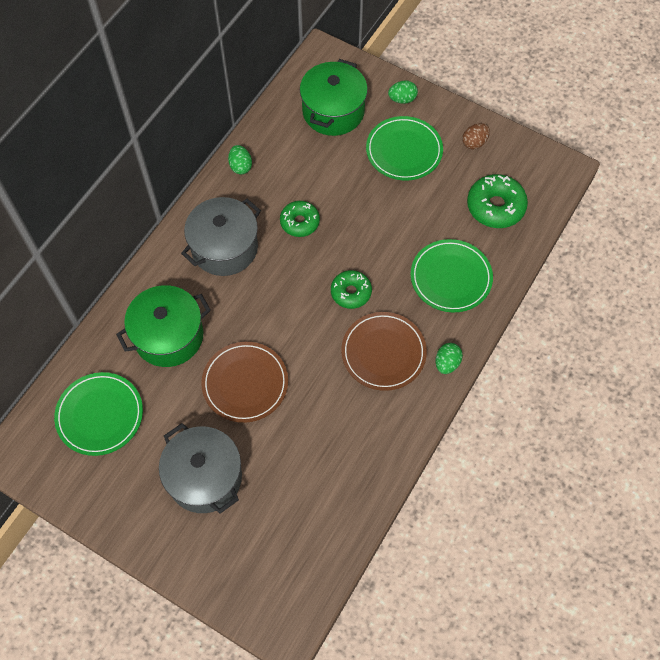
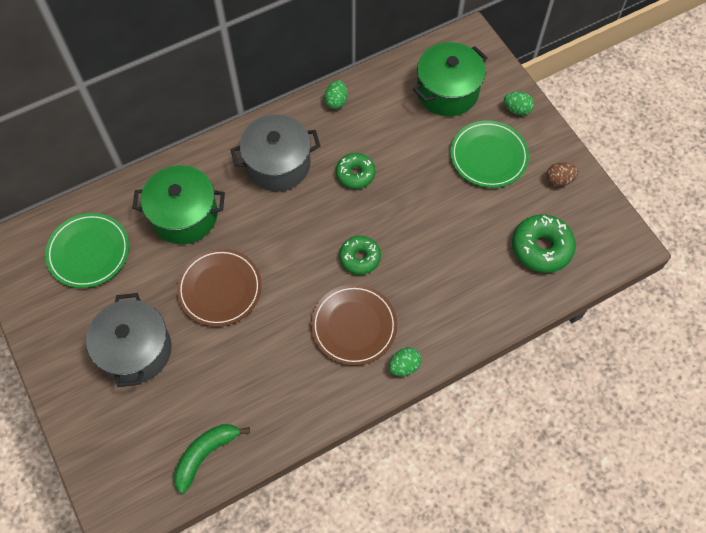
camera: 30 degrees right, 0 degrees up
(328, 530) = (205, 454): none -> green banana
(451, 278) = (458, 291): green plate -> none

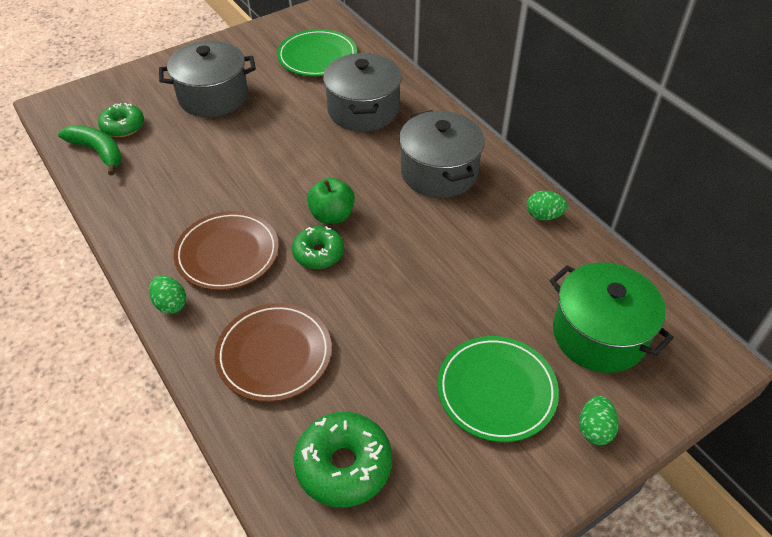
camera: 85 degrees right, 15 degrees down
(184, 215) = (363, 110): green pot -> grey pot
(220, 289) = (277, 143): brown plate -> brown plate (274, 354)
(319, 246) = (332, 215): none -> green apple
(355, 174) = (438, 241): green donut -> green donut (123, 126)
(559, 180) = (471, 494): brown egg -> none

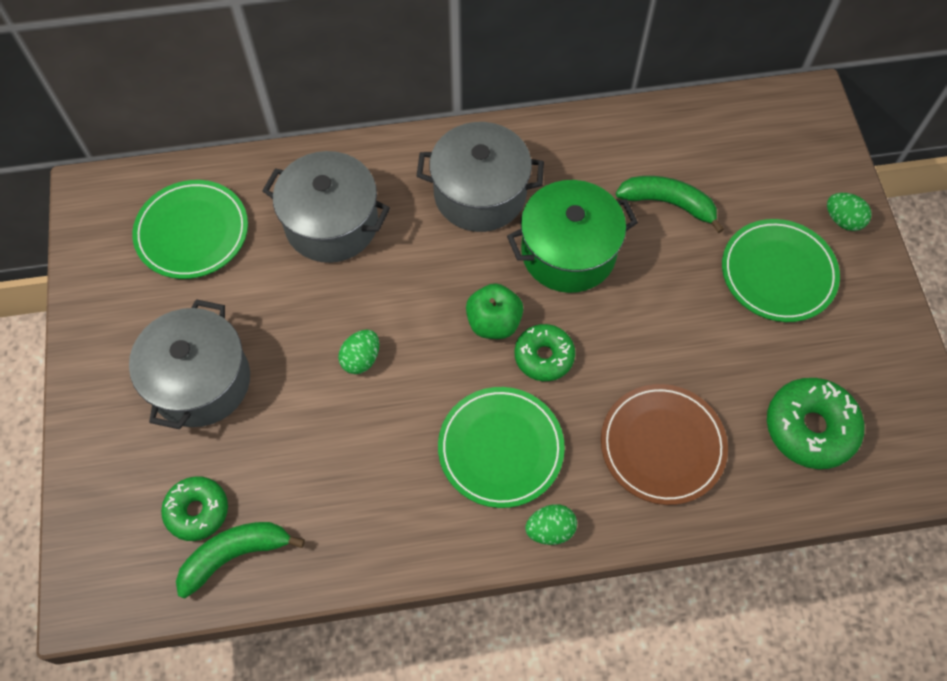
camera: 65 degrees left, 15 degrees up
(227, 253) = (500, 448): brown plate -> green plate
(513, 287) = (668, 203): none -> green banana
(543, 216) = (590, 134): green egg -> green egg (361, 359)
(599, 334) = (750, 166): green pot -> green pot (568, 252)

